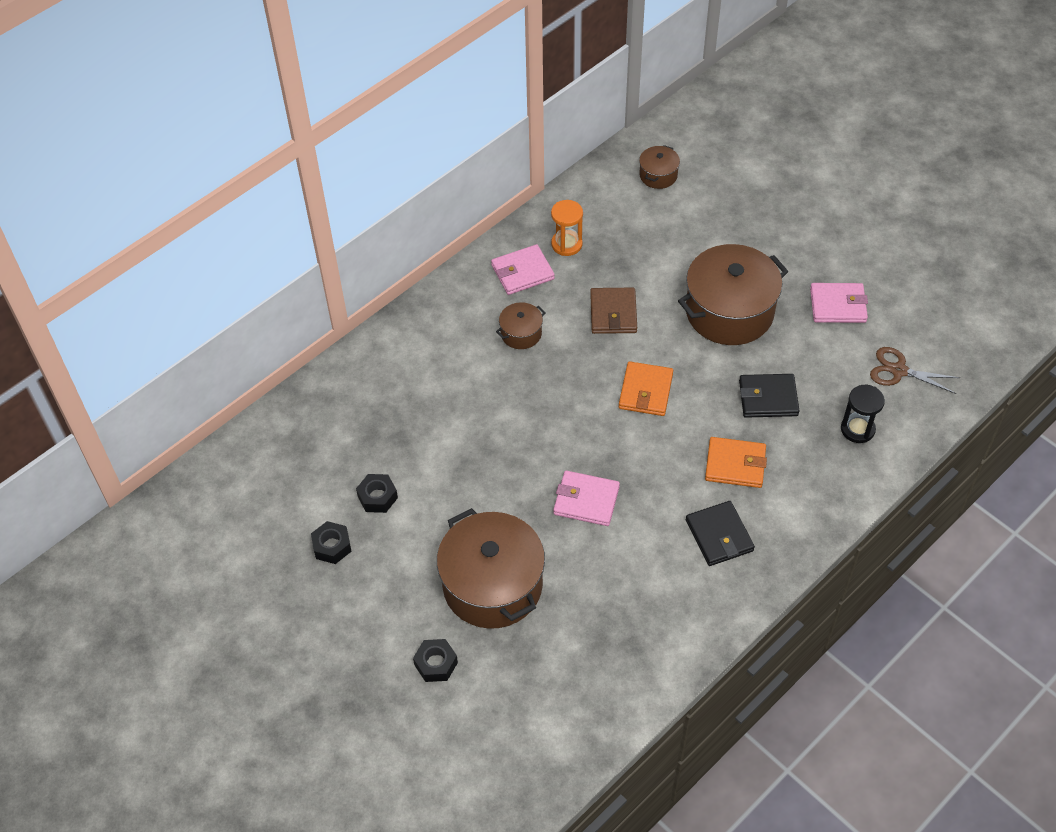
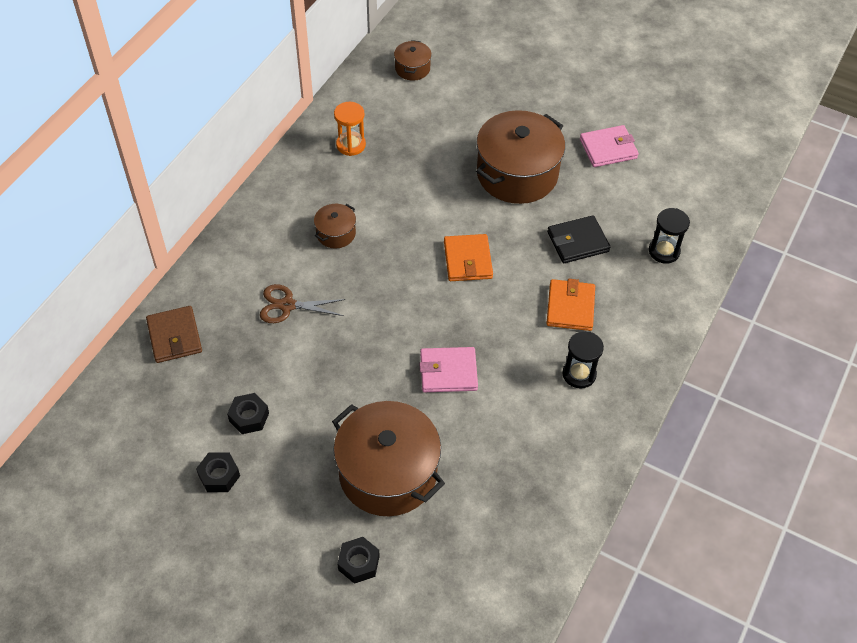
camera: 20 degrees left, 0 degrees up
(522, 272) = (318, 178): pink wallet -> none
(613, 313) = (414, 197): brown wallet -> brown wallet (174, 336)
(719, 535) = (579, 374): black wallet -> black hourglass
(735, 465) = (570, 307): orange wallet -> orange wallet turned 75 degrees counterclockwise
(899, 370) = (680, 193): brown scissors -> brown scissors (287, 305)

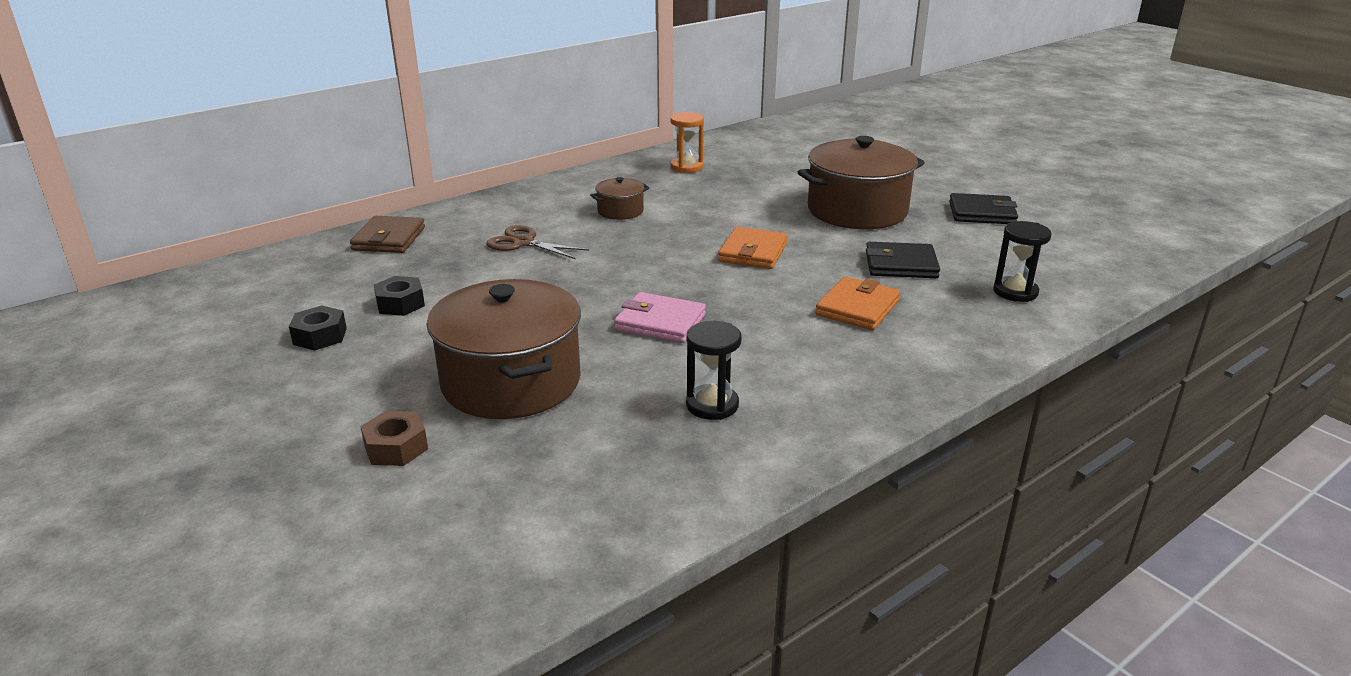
camera: 25 degrees right, 25 degrees down
(358, 563) = (396, 447): black nut -> brown nut
(412, 68) = (789, 139): brown pot -> none
(579, 374) = (832, 361): black hourglass -> black hourglass (712, 405)
(608, 149) = (982, 213): pink wallet -> black wallet

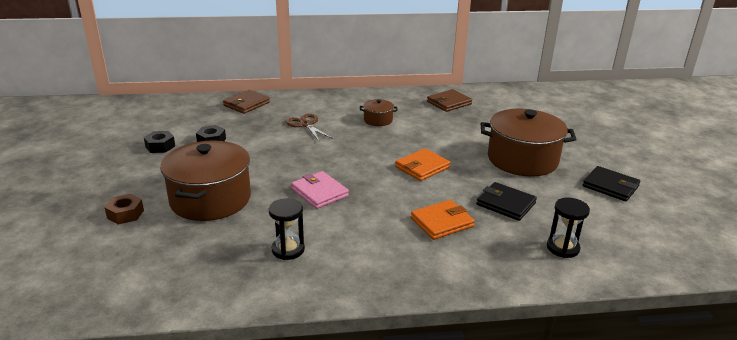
camera: 30 degrees right, 0 degrees up
(686, 167) = (449, 103): orange hourglass -> brown wallet

